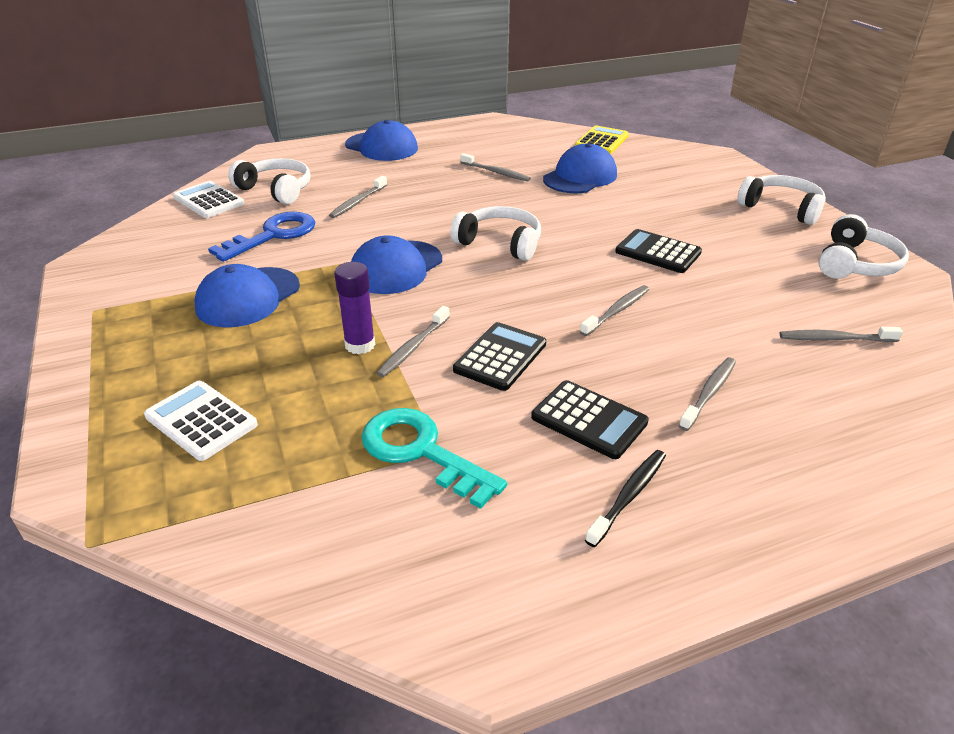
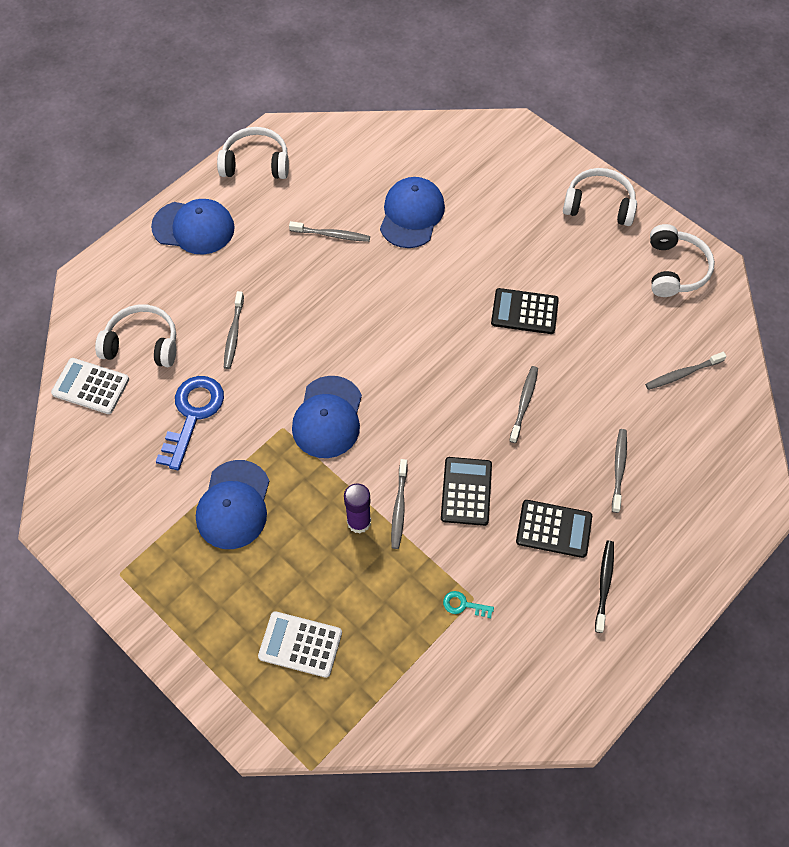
camera: 25 degrees left, 25 degrees up
(421, 452) = (464, 605): turquoise key -> turquoise key, size x0.44
(500, 243) = (393, 349): white headphones -> white headphones (256, 163)
(601, 141) = (402, 139): yellow calculator -> none

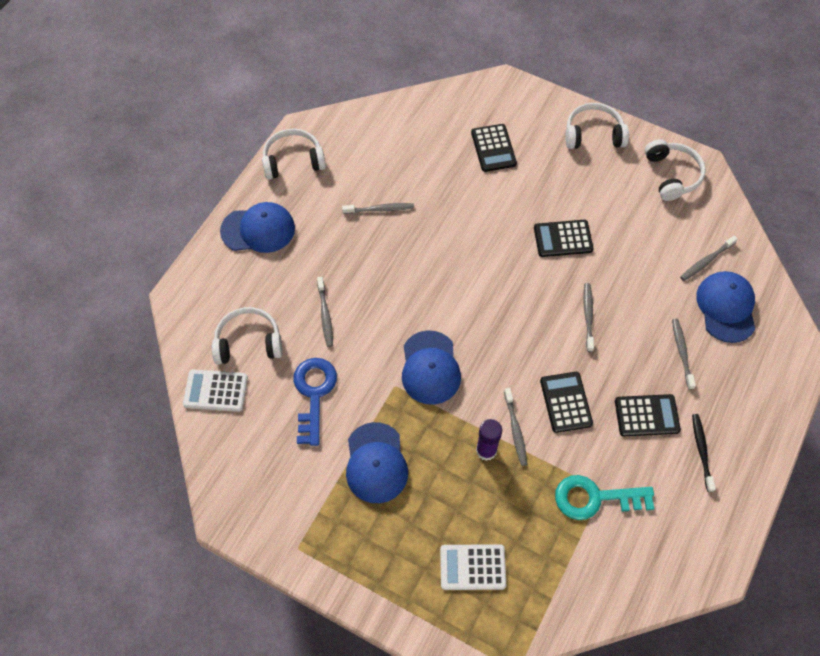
camera: 15 degrees left, 0 degrees up
(411, 214) = (442, 177): blue cap -> blue cap (726, 307)
(464, 605) = (595, 498): turquoise key -> turquoise key, size x2.27
(479, 196) = (493, 148): none -> black calculator

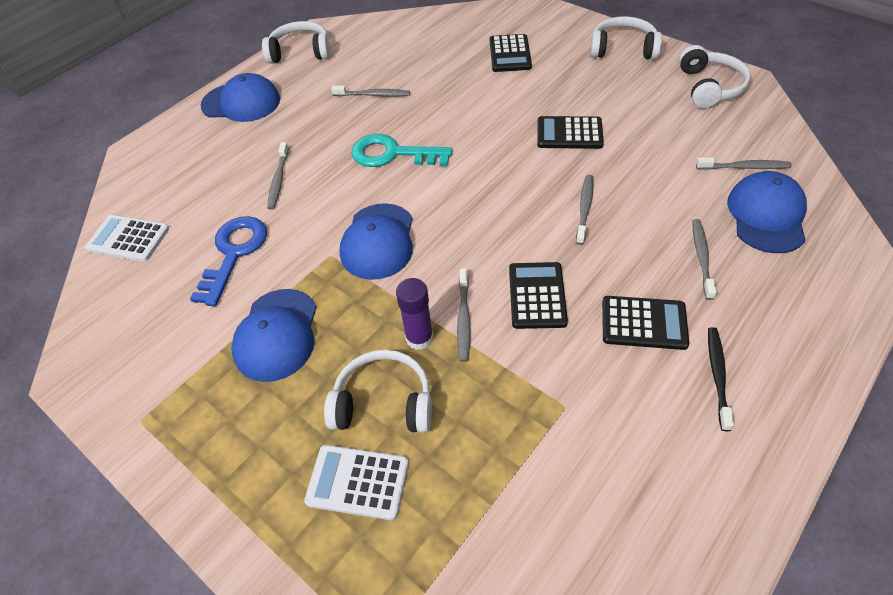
camera: 15 degrees right, 10 degrees down
(248, 343) = (185, 197): white headphones -> white headphones (383, 403)
(595, 498) = (554, 416): turquoise key -> turquoise key (393, 154)
(706, 261) = (744, 167): grey toothbrush -> grey toothbrush turned 150 degrees counterclockwise

